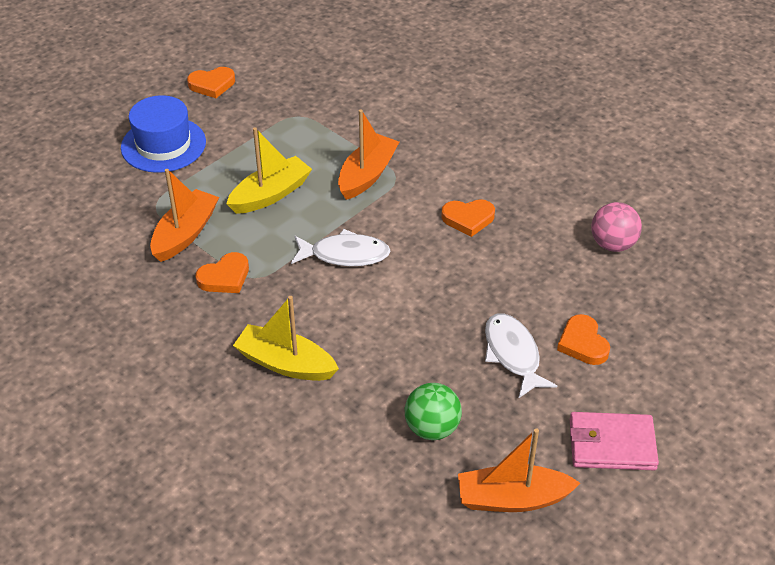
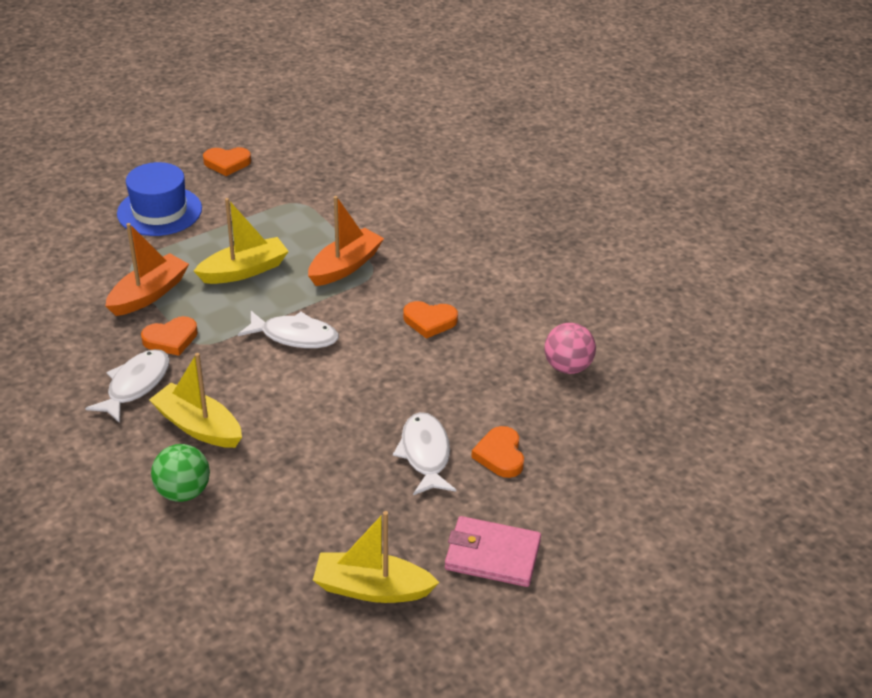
camera: 10 degrees right, 5 degrees down
(207, 331) = (135, 385): none -> white fish
(432, 428) = (318, 509): green ball -> green ball (183, 492)
(512, 499) = (372, 588): orange boat -> yellow boat

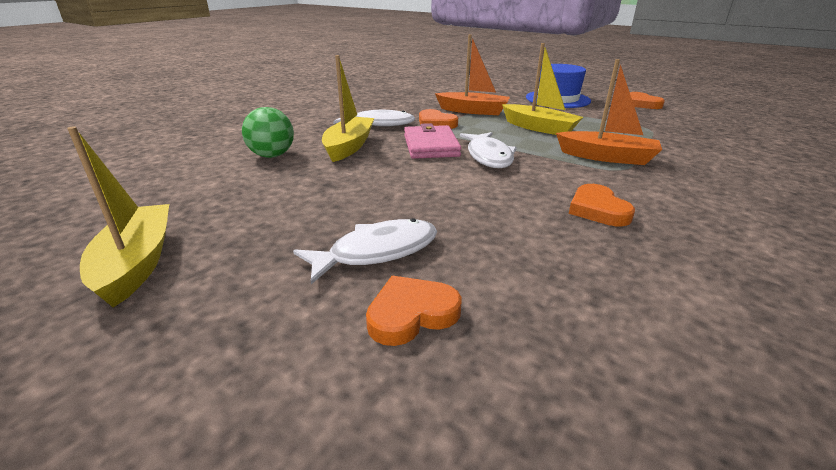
camera: 70 degrees right, 10 degrees down
(492, 555) = (190, 355): pink wallet -> pink wallet (431, 146)
(567, 367) = (673, 344): pink ball -> none

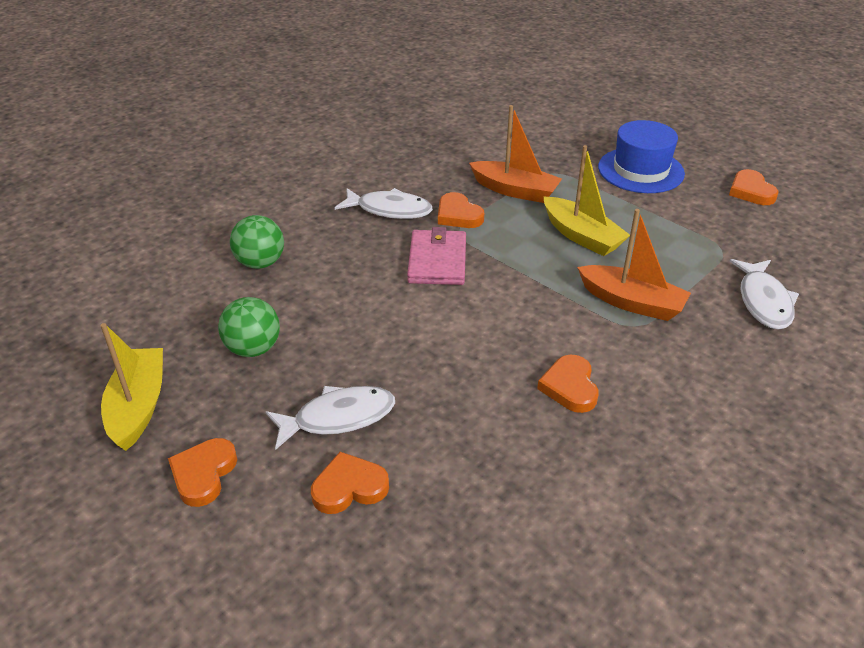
camera: 10 degrees right, 10 degrees up
(219, 321) = (203, 474): none -> orange heart
(272, 208) = (253, 348): none -> green ball
(349, 147) = (345, 254): yellow boat -> none
(488, 156) = (495, 288): white fish -> white fish (763, 301)

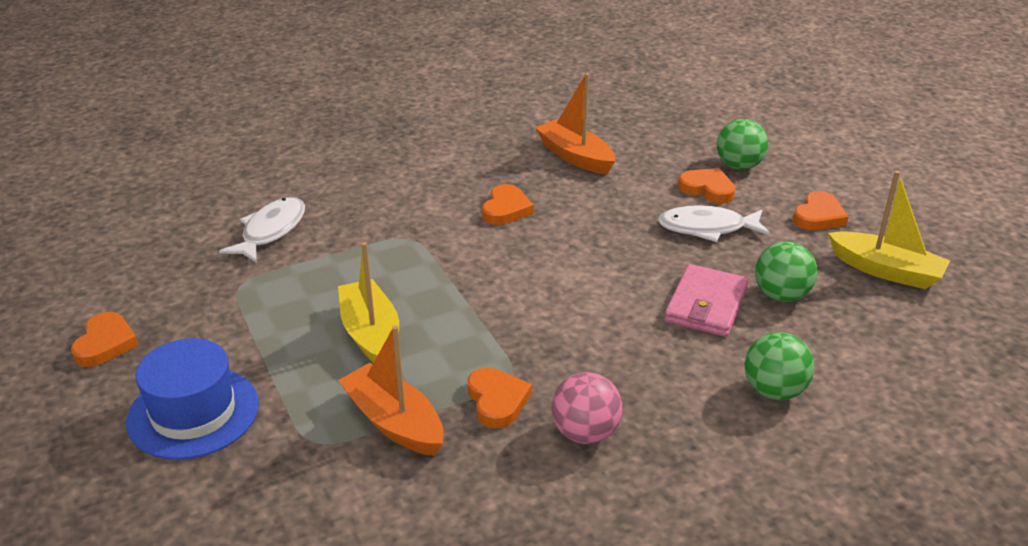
camera: 160 degrees left, 5 degrees down
(138, 406) = (886, 270): yellow boat -> yellow boat turned 75 degrees counterclockwise
(312, 552) = (739, 166): none -> green ball
(349, 487) = (707, 189): orange heart -> orange heart turned 150 degrees counterclockwise
(389, 210) = (585, 433): white fish -> pink ball
(437, 261) = (558, 343): pink wallet -> pink wallet (706, 305)
(632, 302) = (390, 256): orange boat -> orange boat (575, 157)

